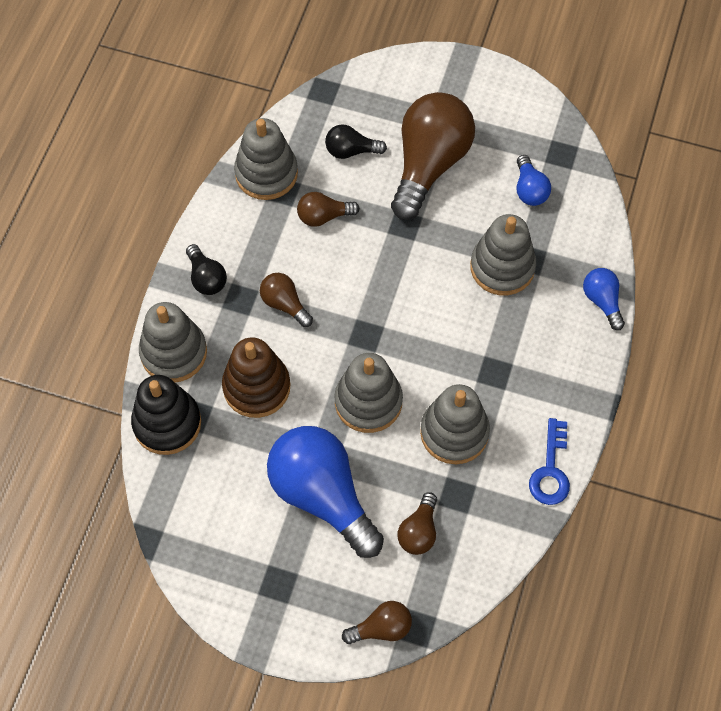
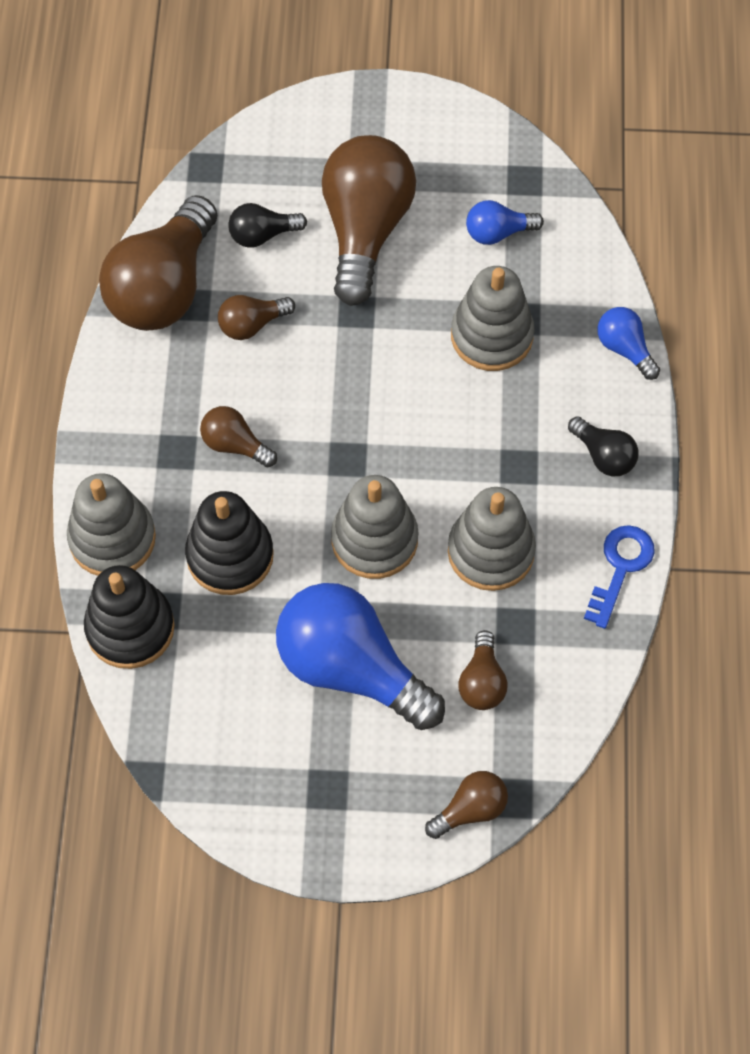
camera: 15 degrees left, 0 degrees up
(206, 278) = (126, 436): black light bulb -> black light bulb (604, 455)
(256, 387) = (230, 556): brown stacking toy -> black stacking toy
(266, 173) = (164, 287): grey stacking toy -> brown light bulb
(529, 189) = (498, 232): blue light bulb -> blue light bulb turned 105 degrees clockwise
(550, 470) = (620, 568): blue key -> blue key turned 150 degrees counterclockwise

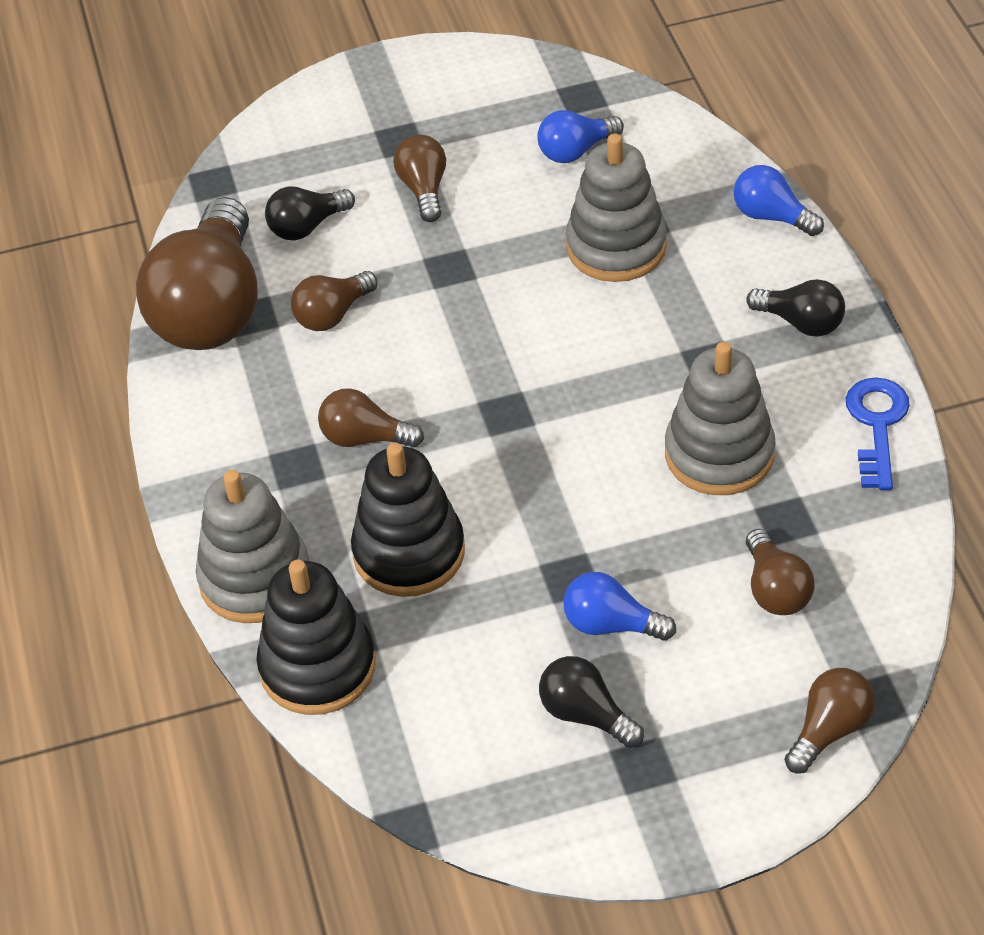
camera: 15 degrees left, 15 degrees down
(303, 735) = (585, 714): none -> black light bulb
(351, 668) = (611, 625): blue light bulb -> blue light bulb, size x0.47
(365, 229) = (424, 189): brown light bulb -> brown light bulb, size x0.47
(374, 540) = (576, 484): grey stacking toy -> none

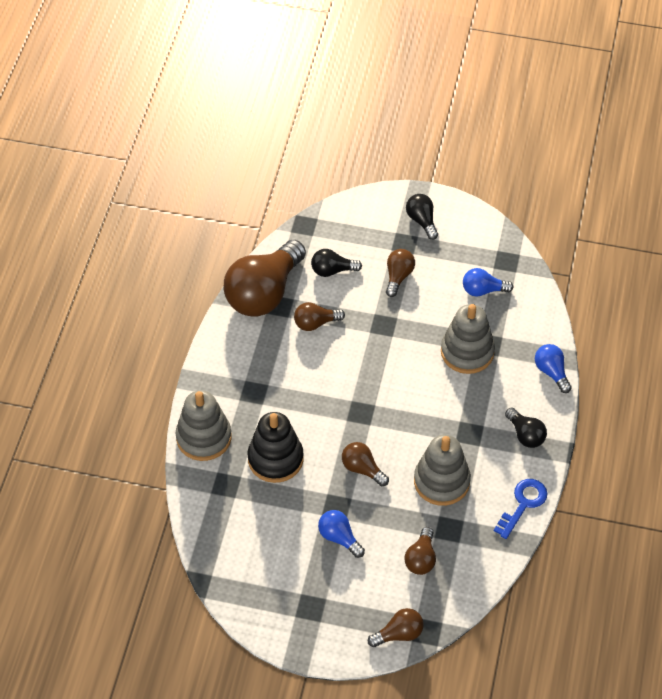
camera: 25 degrees right, 5 degrees up
(318, 667) = (205, 492): black stacking toy -> none
(365, 438) = (291, 393): brown light bulb -> brown light bulb (362, 469)
(585, 714) = (301, 572): black light bulb -> black light bulb (422, 221)

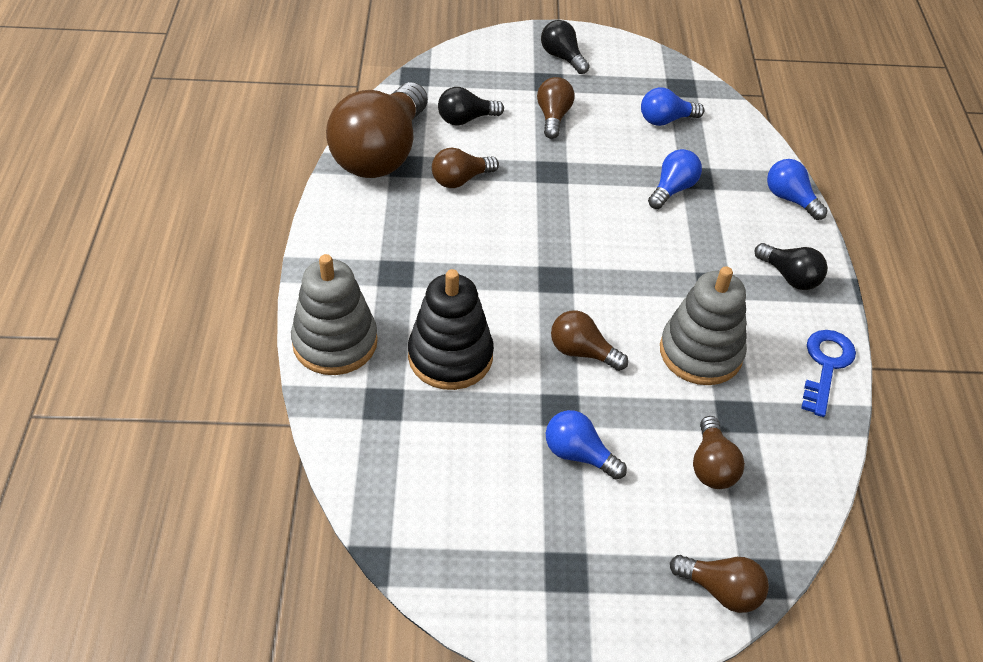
camera: 15 degrees left, 5 degrees down
(399, 634) = (721, 590): brown light bulb -> brown light bulb turned 60 degrees clockwise
(467, 352) = (672, 189): grey stacking toy -> blue light bulb

